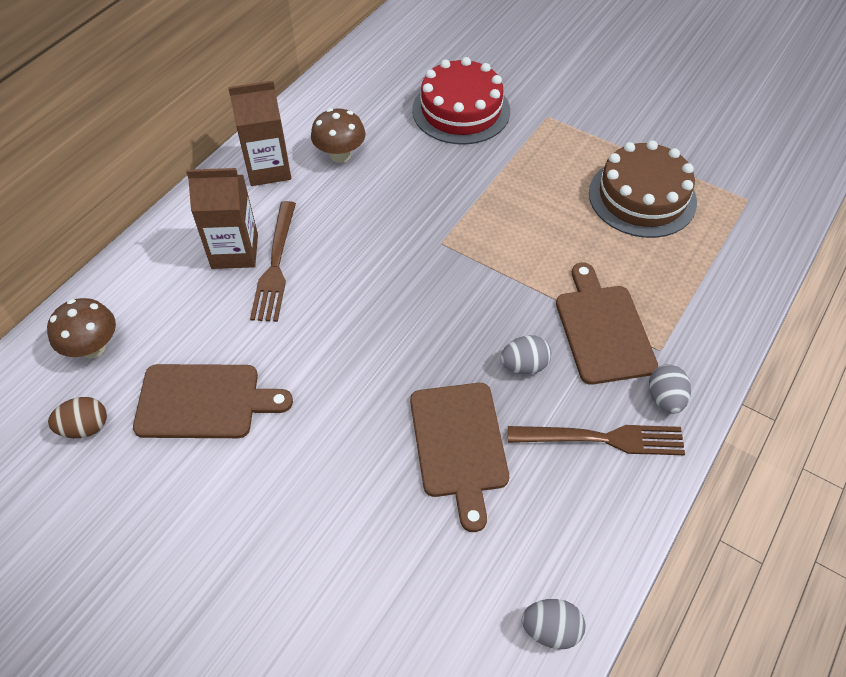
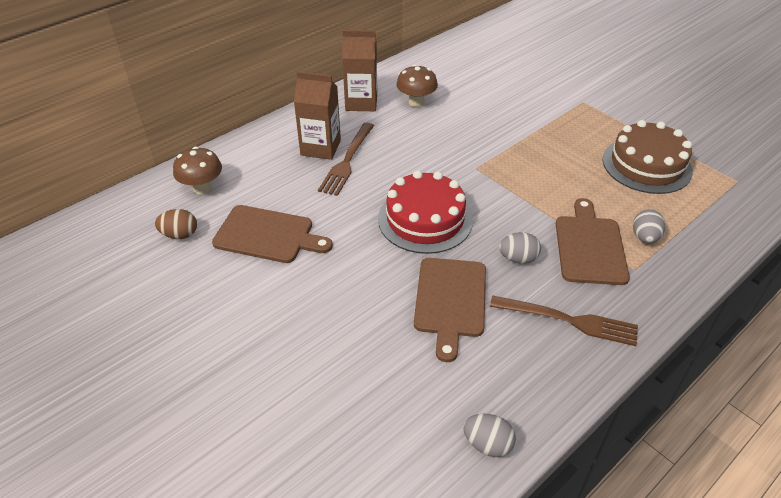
camera: 15 degrees right, 10 degrees down
(461, 110) = (516, 88): red cake -> red cake (425, 219)
(665, 399) = (629, 303): grey egg -> grey egg (644, 237)

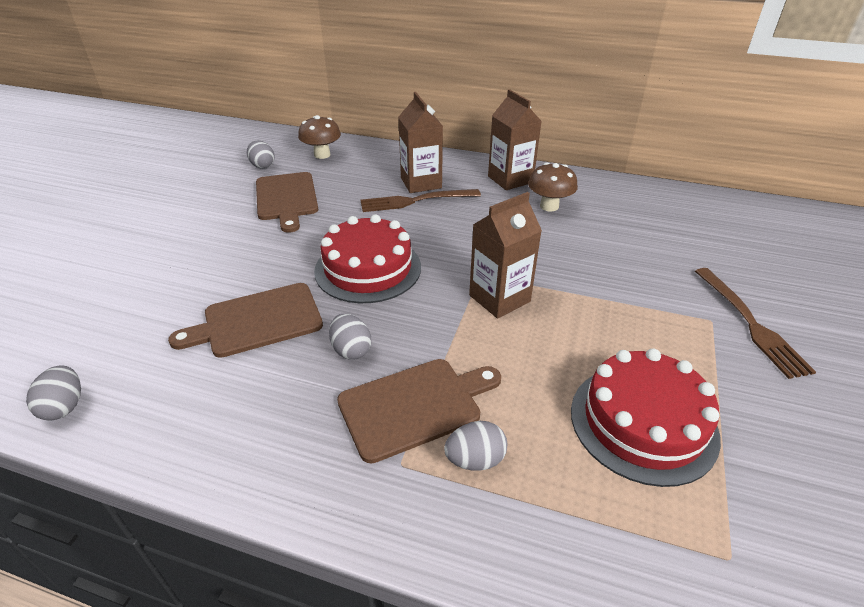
camera: 60 degrees right, 5 degrees down
(180, 235) = (262, 166): brown egg -> grey egg
(508, 170) = (499, 298): none -> brown carton
(569, 320) = (269, 422): brown fork -> brown fork (751, 324)
(646, 165) = (643, 422): brown cake -> red cake

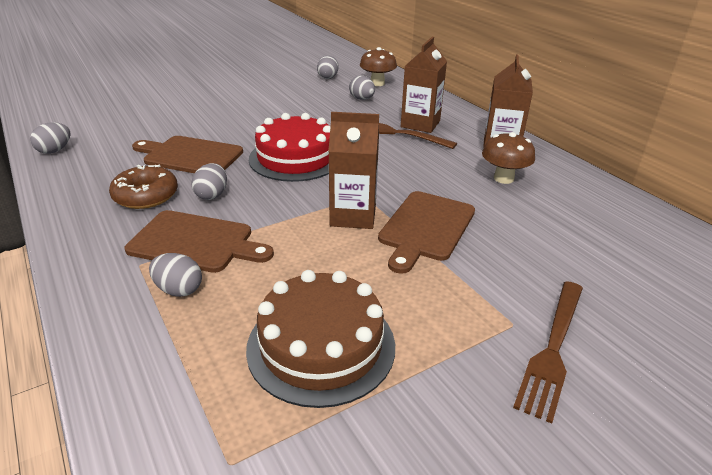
camera: 40 degrees right, 5 degrees down
(283, 391) = (146, 196): none -> brown donut
(286, 198) = (312, 100): brown cutting board -> brown cutting board (426, 228)
(333, 178) = (362, 99): none -> grey egg
(643, 422) = (321, 346): red cake -> brown cake

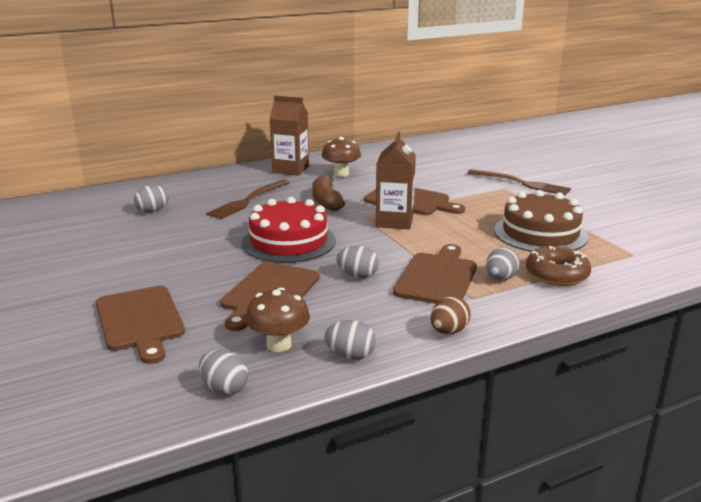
camera: 85 degrees left, 10 degrees down
(76, 245) = (448, 331): none -> brown egg
(146, 196) = (356, 308): brown donut -> brown donut (556, 275)
(164, 116) = (140, 321): none -> brown cutting board
(328, 77) = (67, 225): grey egg -> grey egg (350, 356)
(377, 83) = (110, 202): brown mushroom -> brown mushroom (279, 345)
(406, 172) = (326, 201): none -> brown banana
(420, 124) = (231, 191): brown carton -> none

